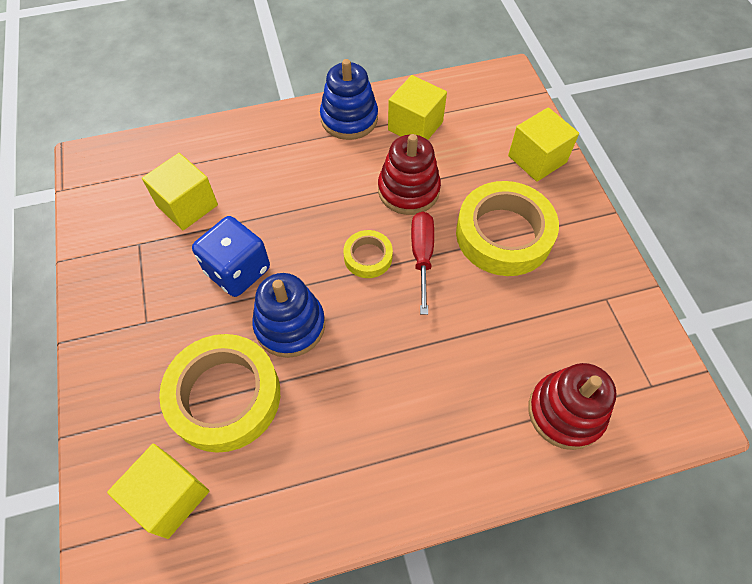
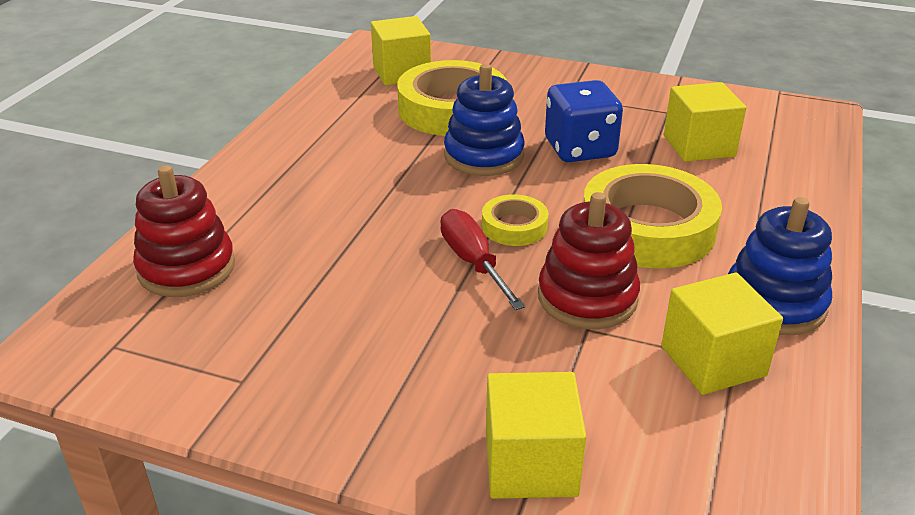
camera: 125 degrees right, 25 degrees down
(422, 256) = (473, 263): red screwdriver -> red screwdriver turned 150 degrees counterclockwise
(503, 234) = (432, 344): yellow tape -> yellow tape (647, 228)

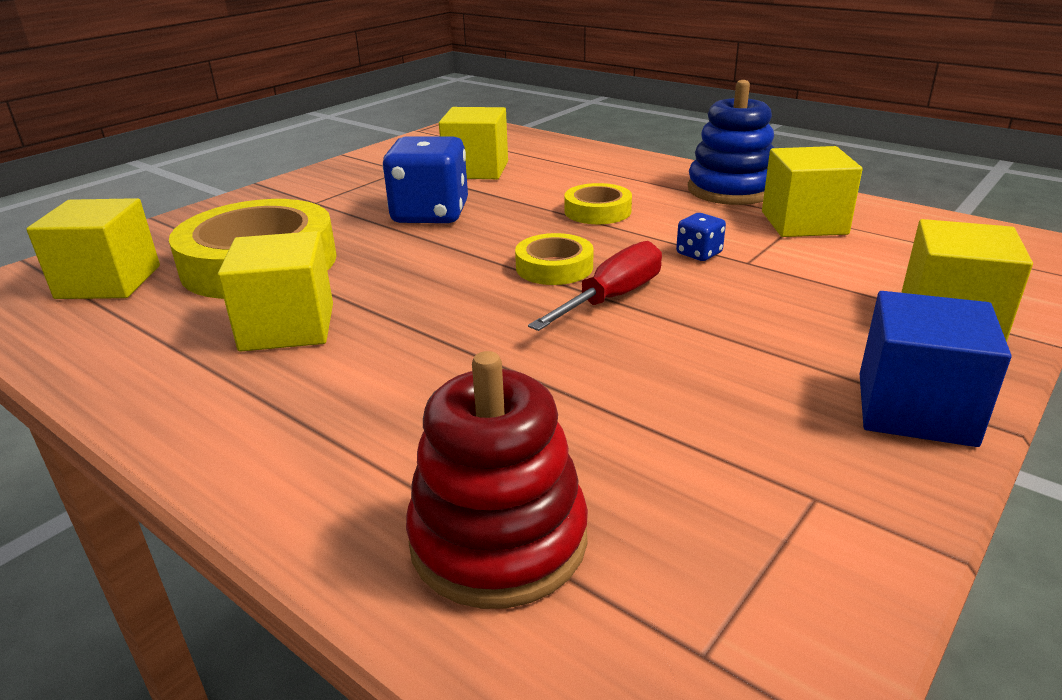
camera: 70 degrees left, 5 degrees down
(359, 432) = (915, 409): none -> blue cube
(373, 146) = (287, 327): none -> yellow cube
(473, 263) = (612, 298): red screwdriver -> red screwdriver turned 135 degrees clockwise
(483, 156) = (393, 261): blue stacking toy -> none
(587, 298) = (699, 254): red stacking toy -> blue dice
(647, 228) = (597, 211): yellow tape -> yellow tape, size x0.50

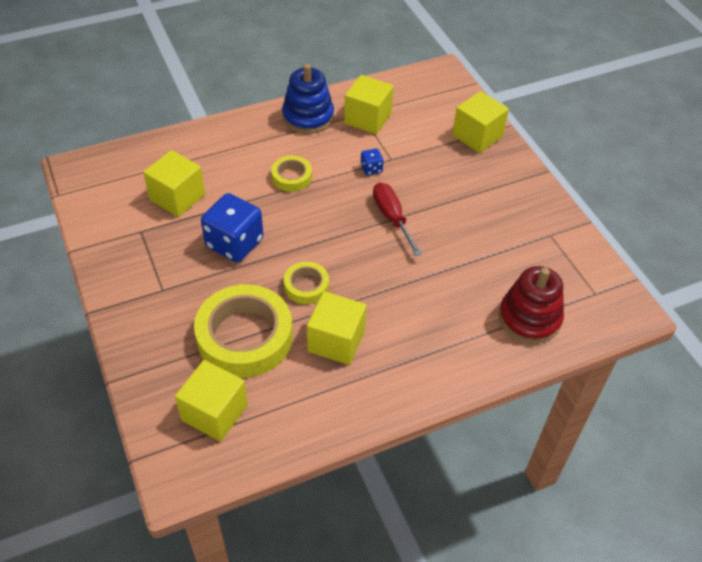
camera: 65 degrees left, 20 degrees up
(554, 267) = (346, 223): yellow tape -> yellow tape (306, 286)
(915, 409) = (523, 184): blue cube -> none

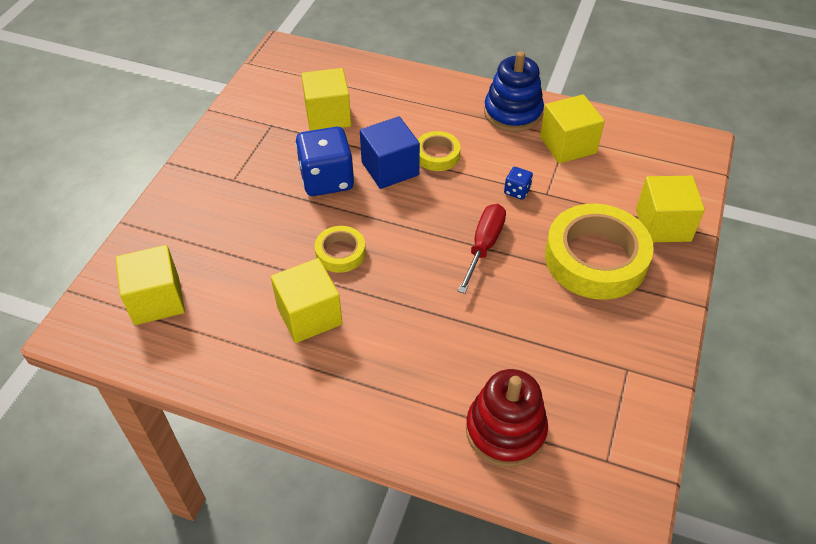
camera: 45 degrees right, 0 degrees up
(245, 337) = (246, 259): yellow tape -> yellow tape (595, 258)
(270, 207) = (390, 168): none -> blue cube

